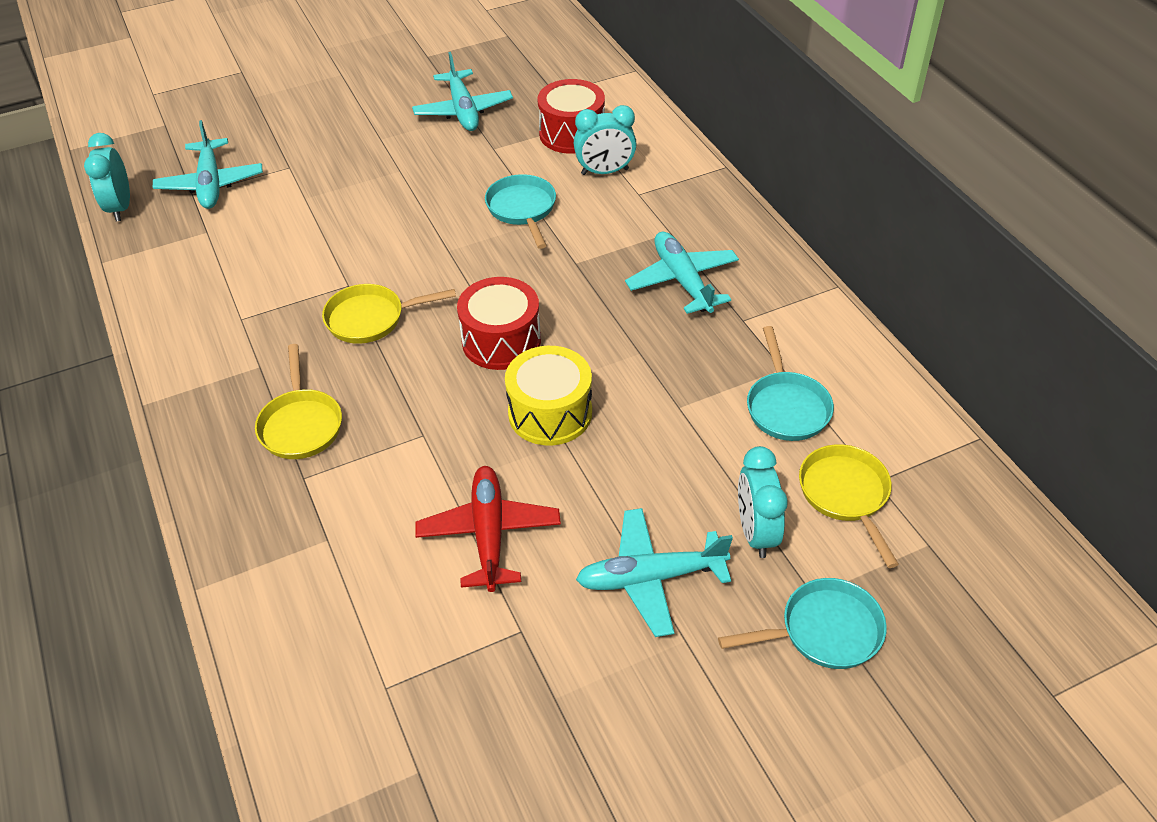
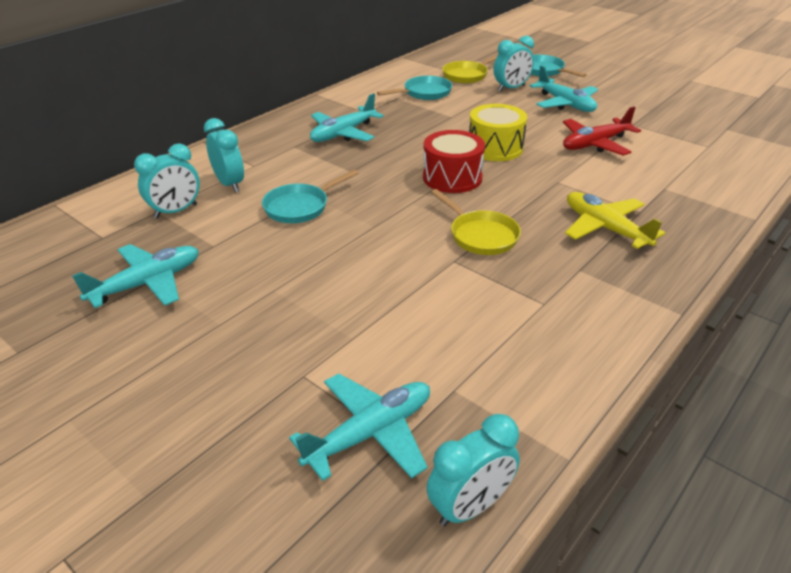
camera: 115 degrees left, 10 degrees down
(301, 425) = (605, 228): yellow pan -> yellow plane
(572, 134) = (176, 211): red drum -> turquoise clock

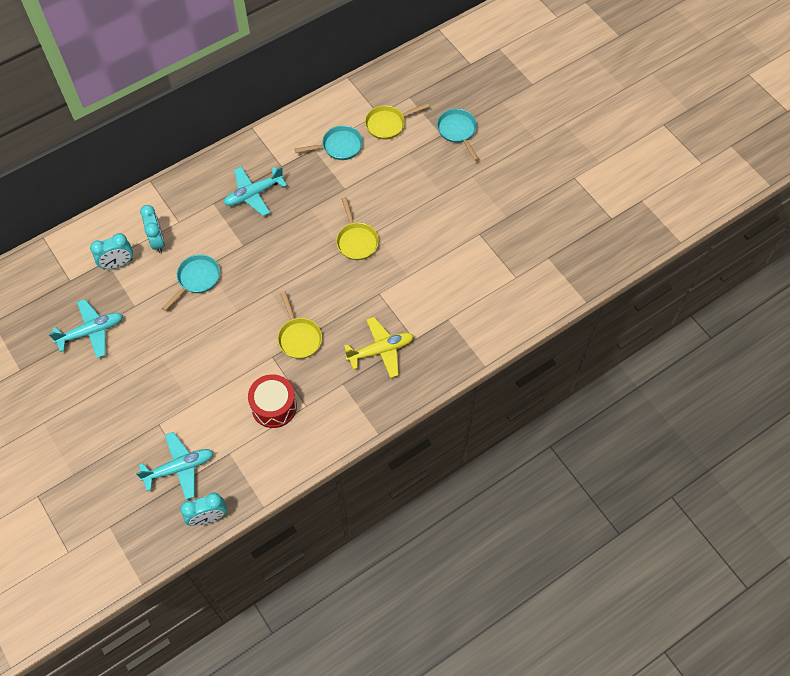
camera: 15 degrees right, 25 degrees up
(300, 207) = (197, 279): turquoise pan -> turquoise pan turned 150 degrees clockwise
(452, 177) = (309, 270): red drum -> red drum (274, 406)
(495, 148) = (356, 241): yellow drum -> yellow pan
(511, 88) = (414, 155): turquoise clock -> none
(565, 104) = (444, 191): turquoise plane -> none
(595, 144) = (433, 254): red plane -> none
(605, 228) = (381, 350): yellow plane -> yellow plane turned 90 degrees clockwise

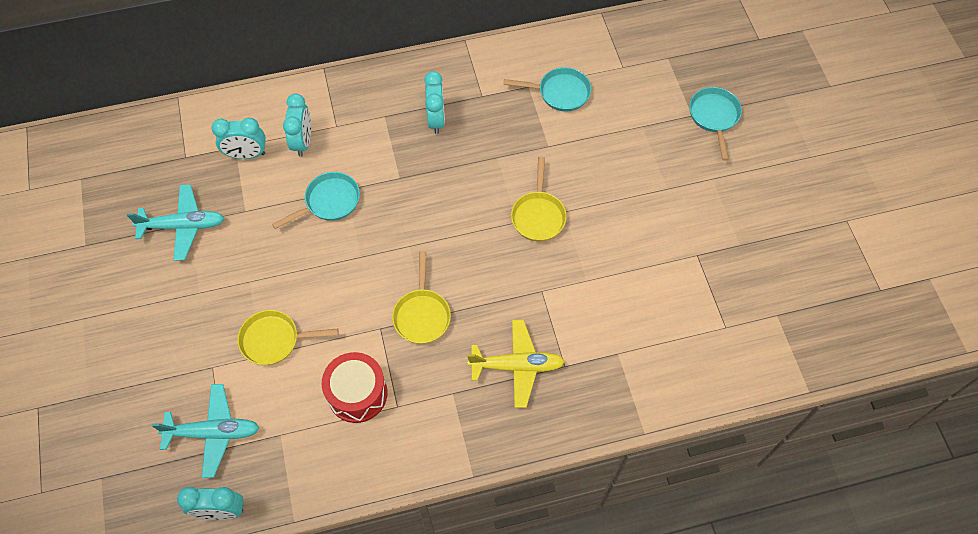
camera: 20 degrees right, 0 degrees up
(253, 194) = (436, 120): turquoise plane -> turquoise clock
(388, 124) = (629, 83): yellow pan -> yellow pan (274, 340)

